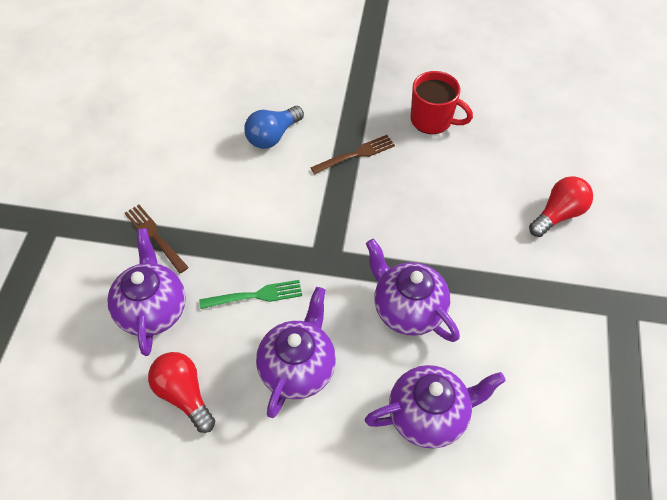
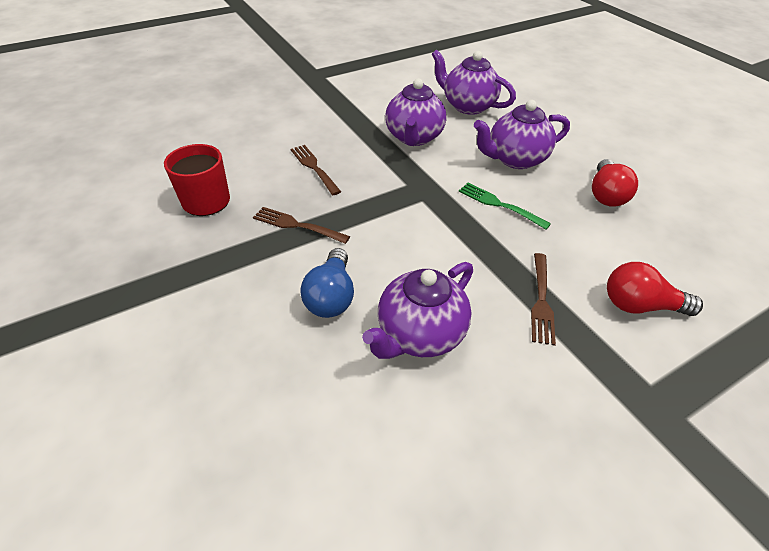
camera: 130 degrees left, 10 degrees down
(152, 309) = (590, 251): purple teapot -> purple teapot (419, 334)
(272, 136) = (331, 296): blue light bulb -> blue light bulb turned 90 degrees clockwise
(421, 203) = (314, 168): none -> brown fork
(558, 214) = (260, 111): red light bulb -> red light bulb (639, 305)

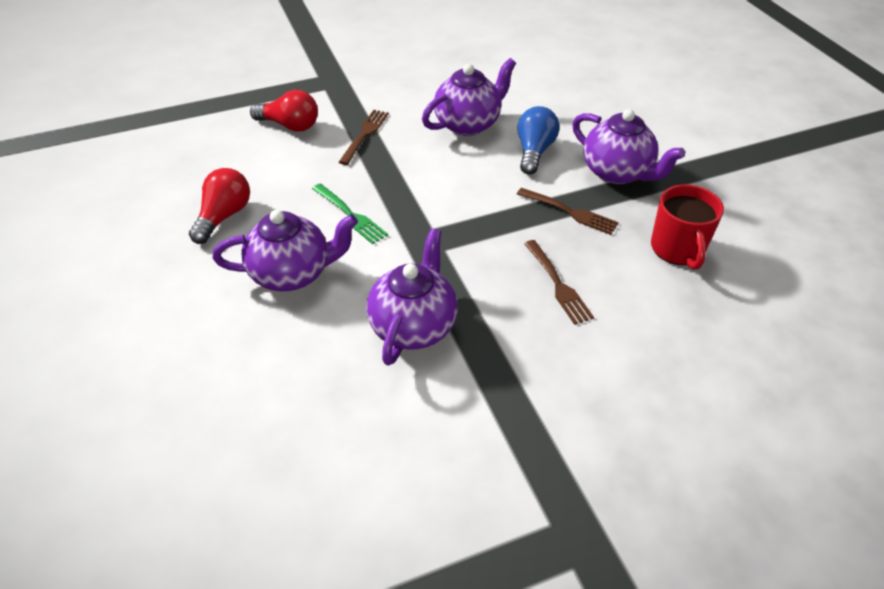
camera: 170 degrees left, 0 degrees up
(467, 106) = (298, 393): purple teapot -> purple teapot (617, 173)

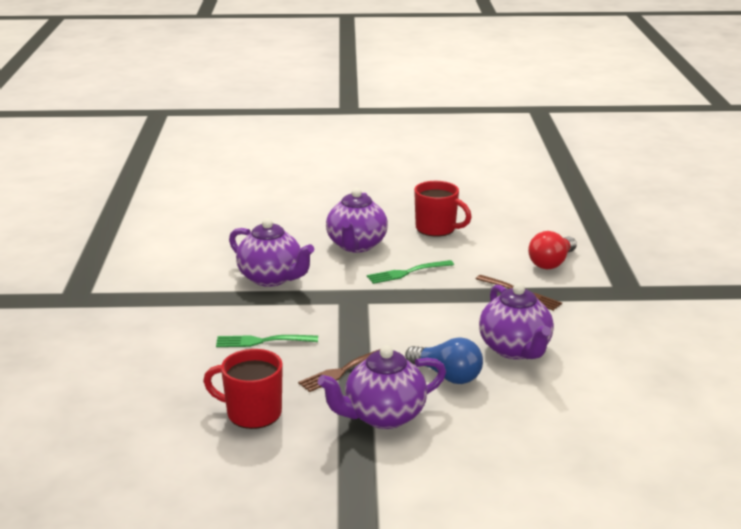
camera: 110 degrees right, 20 degrees down
(224, 216) = (437, 229): red light bulb -> red mug
(557, 284) = (263, 341): brown fork -> green fork

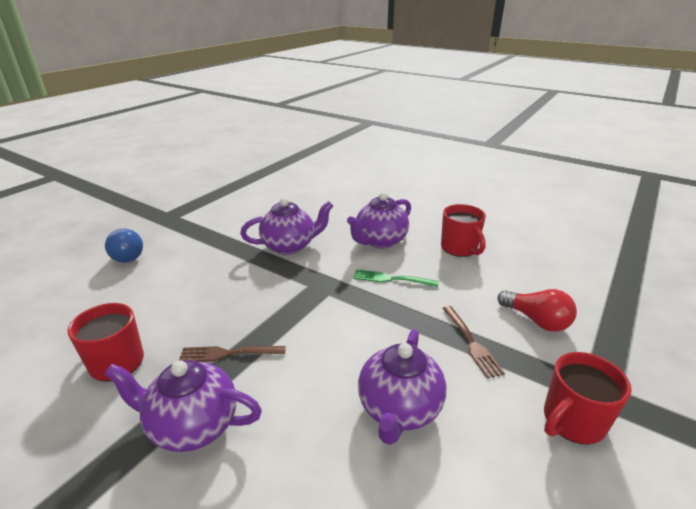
camera: 35 degrees right, 5 degrees up
(263, 341) = (215, 296): green fork -> none
(271, 278) = (289, 246): purple teapot -> purple teapot turned 90 degrees counterclockwise
(447, 376) = (300, 408): blue light bulb -> blue light bulb (129, 255)
(551, 263) = (536, 320): red light bulb -> red light bulb turned 120 degrees counterclockwise
(625, 312) = (572, 421): none -> red mug

